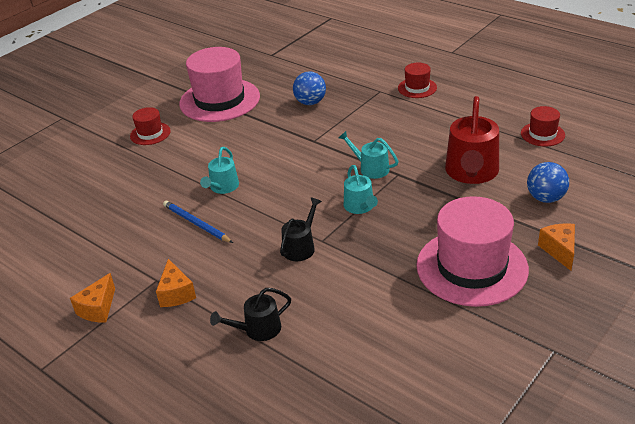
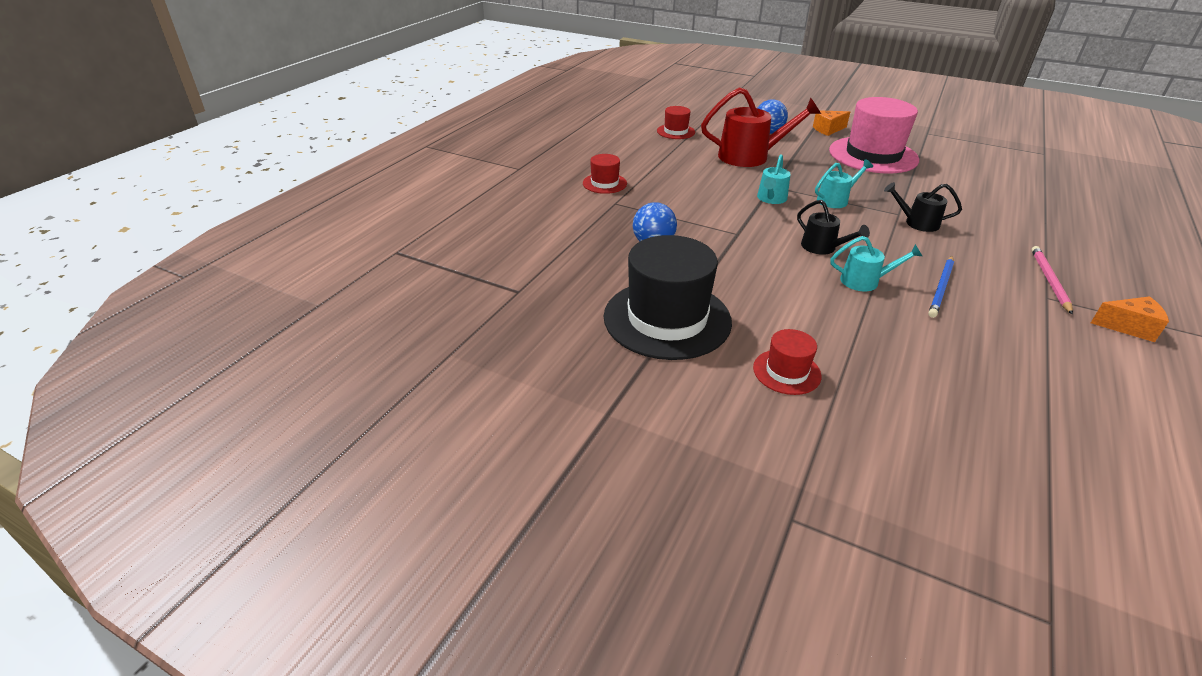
camera: 105 degrees left, 0 degrees up
(176, 293) = (1049, 280): orange cheese -> pink pencil
(219, 100) = (667, 319): pink hat -> black hat
(257, 329) = (1036, 231): black watering can -> black watering can (822, 248)

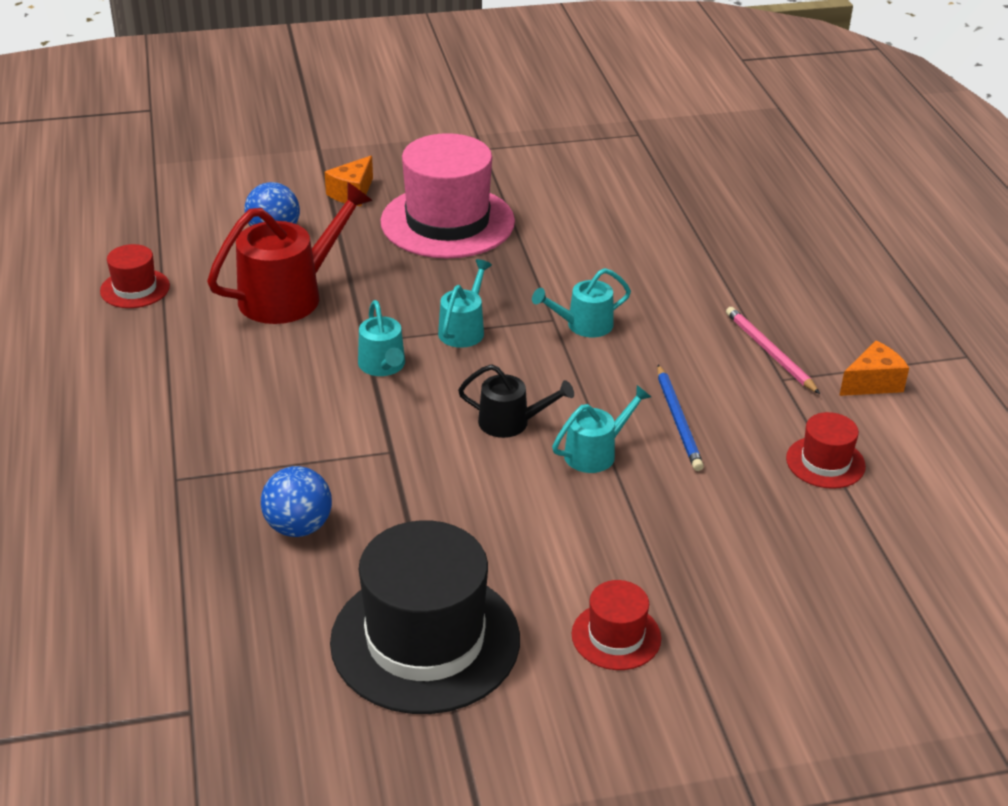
camera: 40 degrees left, 0 degrees up
(604, 183) = (123, 448): red hat -> red hat (825, 462)
(917, 223) = (583, 325): black watering can -> turquoise watering can

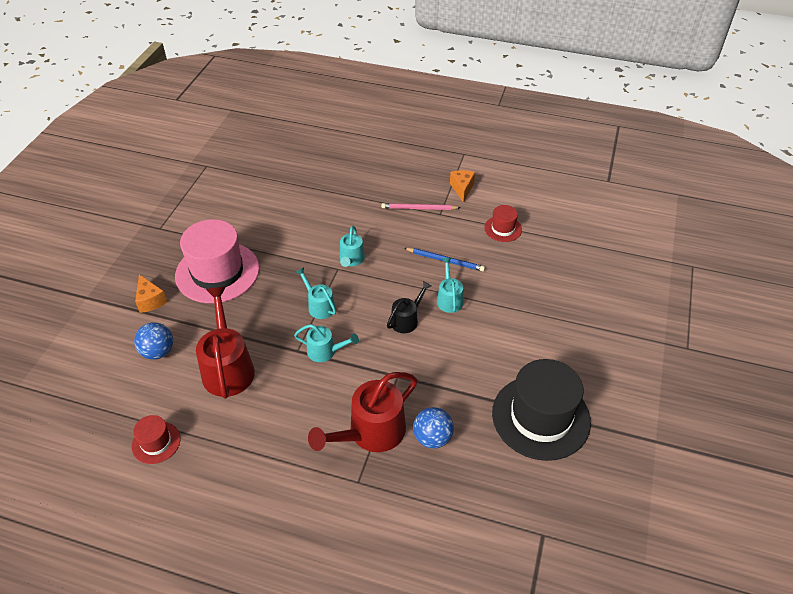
camera: 60 degrees left, 10 degrees up
(267, 461) = (371, 433): none -> red watering can
(616, 636) = (572, 347): red hat -> none

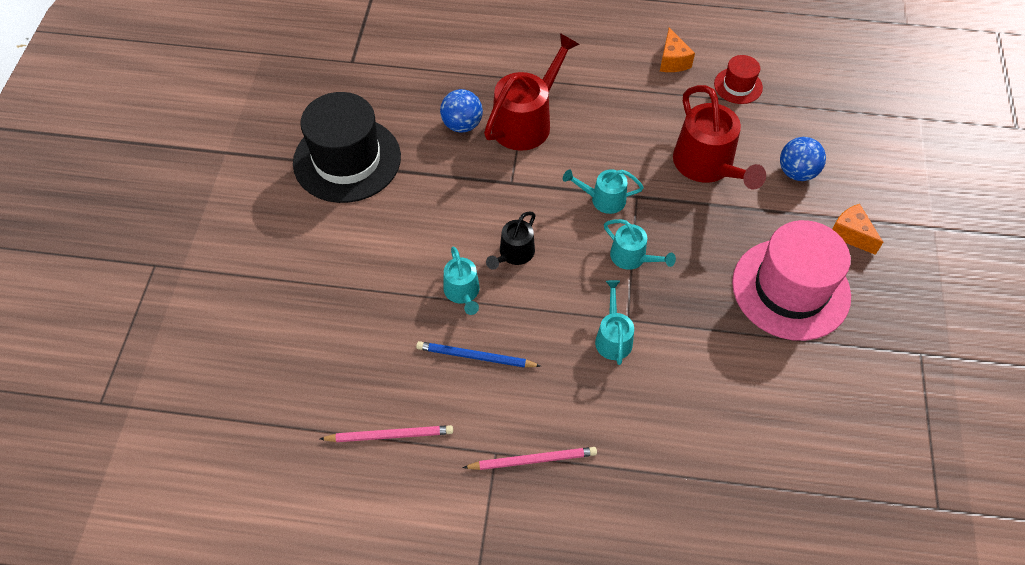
camera: 170 degrees right, 10 degrees up
(462, 189) = (464, 522): orange cheese -> orange cheese (672, 61)
(503, 229) = (390, 435): red hat -> pink pencil

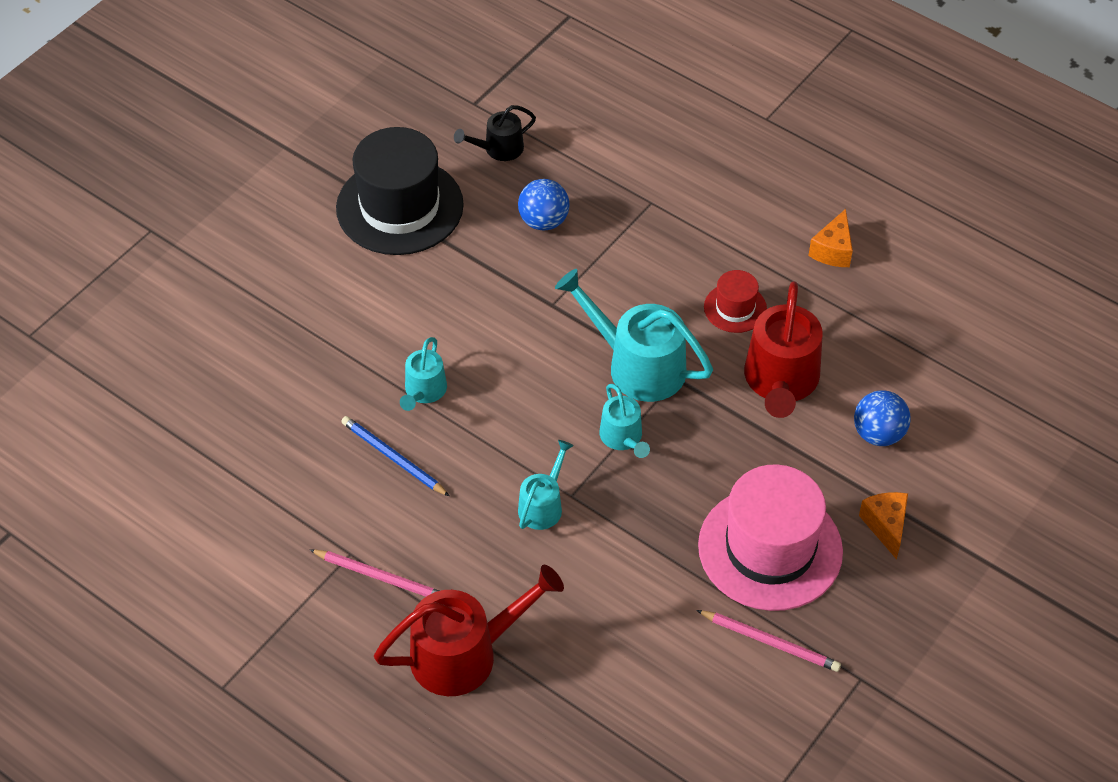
camera: 30 degrees right, 5 degrees down
(390, 435) = (264, 489): pink pencil -> pink pencil (770, 642)
(514, 254) = (502, 378): black watering can -> black watering can (499, 149)
(526, 121) = (616, 247): red watering can -> red watering can (465, 654)
(603, 199) = (637, 365): turquoise watering can -> turquoise watering can, size x1.81
(738, 86) = (888, 311): red hat -> red hat (735, 308)

